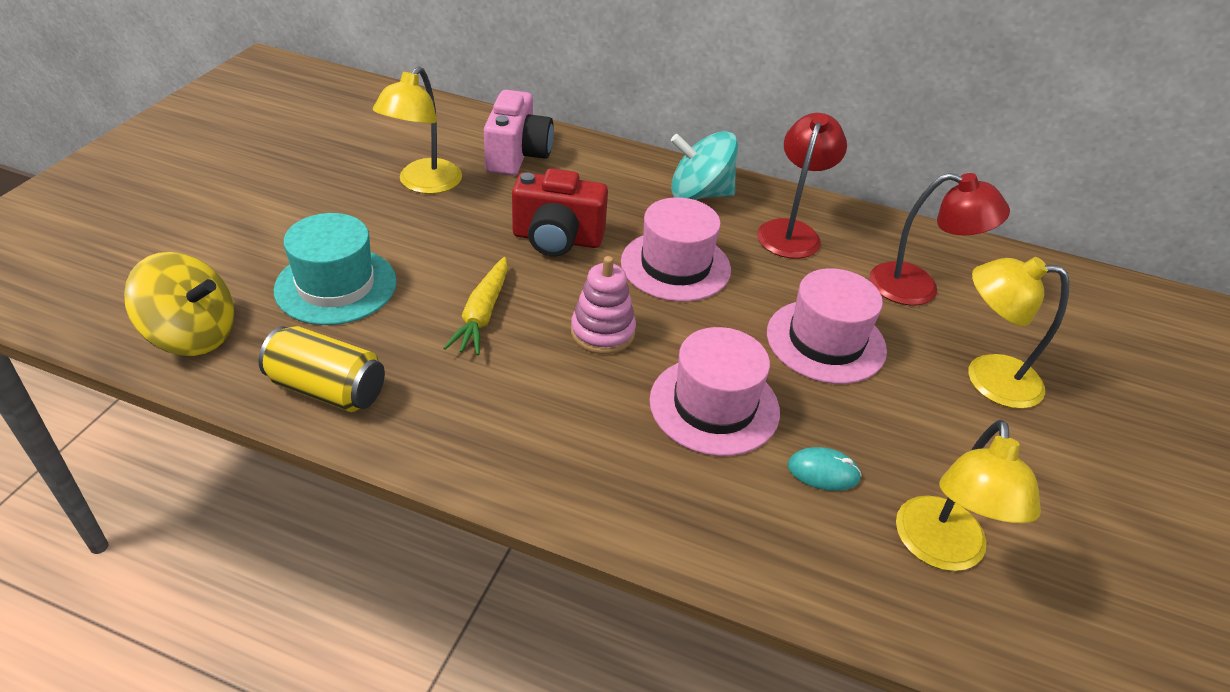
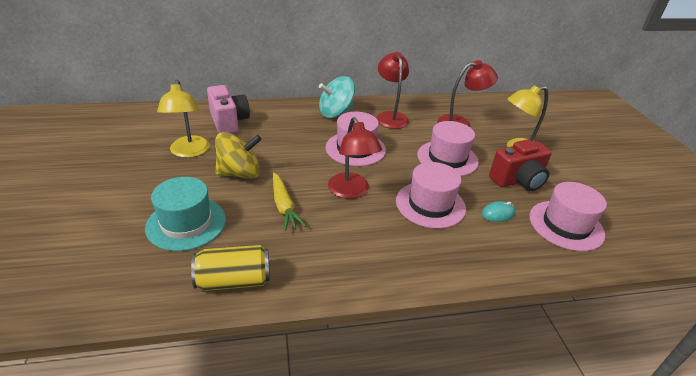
camera: 30 degrees left, 5 degrees down
(192, 335) = (116, 288): yellow spinning top -> yellow spinning top (240, 173)
(557, 239) = (288, 156): red camera -> red camera (518, 180)
(602, 332) = (351, 191): pink stacking toy -> red lamp
(940, 550) = (566, 225): yellow lamp -> pink hat

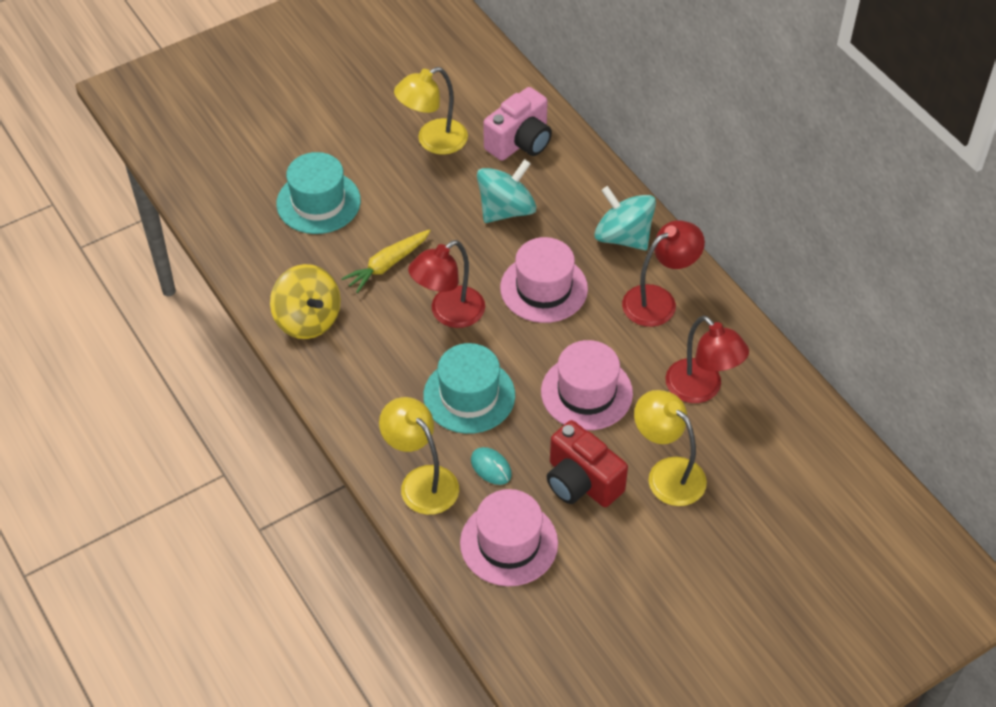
camera: 70 degrees right, 15 degrees up
(234, 280) = (265, 273): yellow can -> none
(240, 173) = (421, 203): yellow spinning top -> yellow spinning top (308, 319)
(279, 143) = (506, 210): none -> turquoise spinning top
(430, 204) = (469, 395): pink hat -> turquoise hat
(503, 251) = (421, 481): none -> yellow lamp

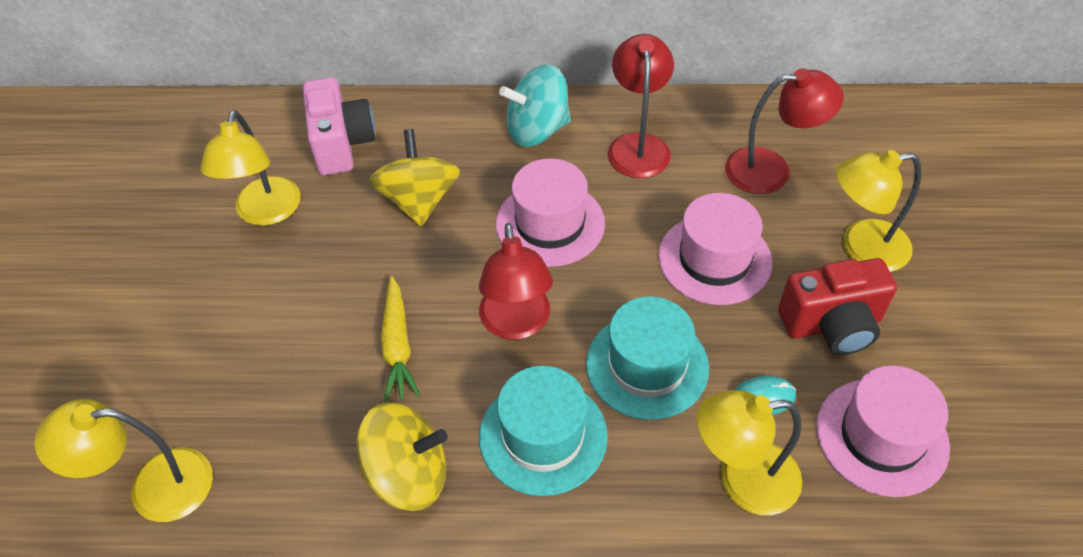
camera: 55 degrees left, 0 degrees up
(221, 215) = (154, 487): none -> yellow lamp
(318, 202) = (241, 366): turquoise hat -> turquoise hat (543, 436)
(506, 210) = (419, 200): turquoise spinning top -> yellow spinning top

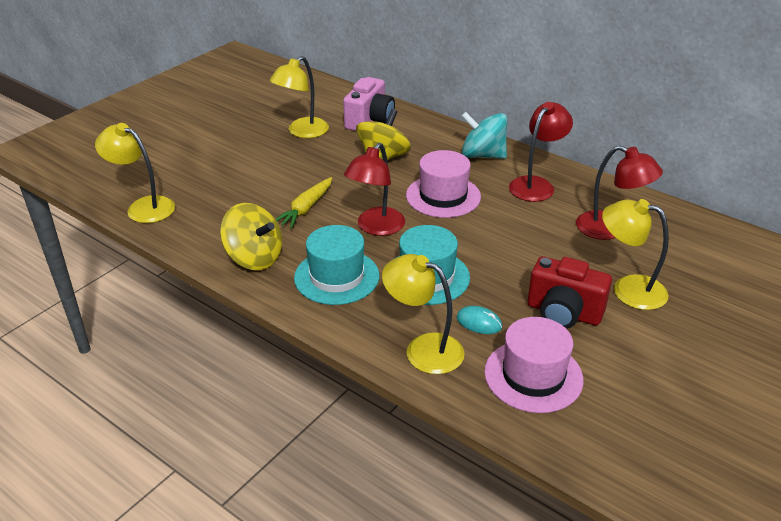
camera: 35 degrees right, 15 degrees down
(714, 259) = (523, 252): pink hat -> none

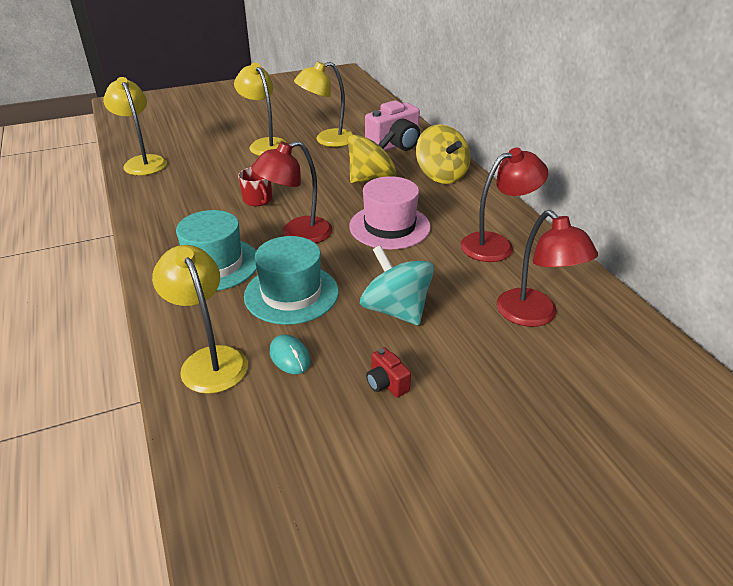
camera: 30 degrees right, 0 degrees up
(254, 258) = (171, 226): yellow spinning top -> yellow spinning top (441, 175)
(306, 208) = (258, 200): yellow carrot -> red mug
(482, 155) = (469, 202): turquoise spinning top -> turquoise spinning top (396, 310)
(533, 376) = (281, 437): pink hat -> none
(563, 313) = (386, 383): red camera -> red camera, size x0.48
(628, 289) = (489, 388): yellow lamp -> yellow lamp (265, 144)

